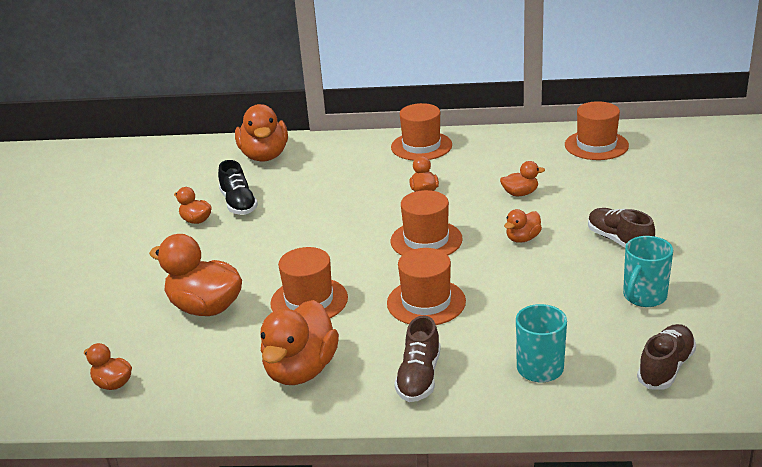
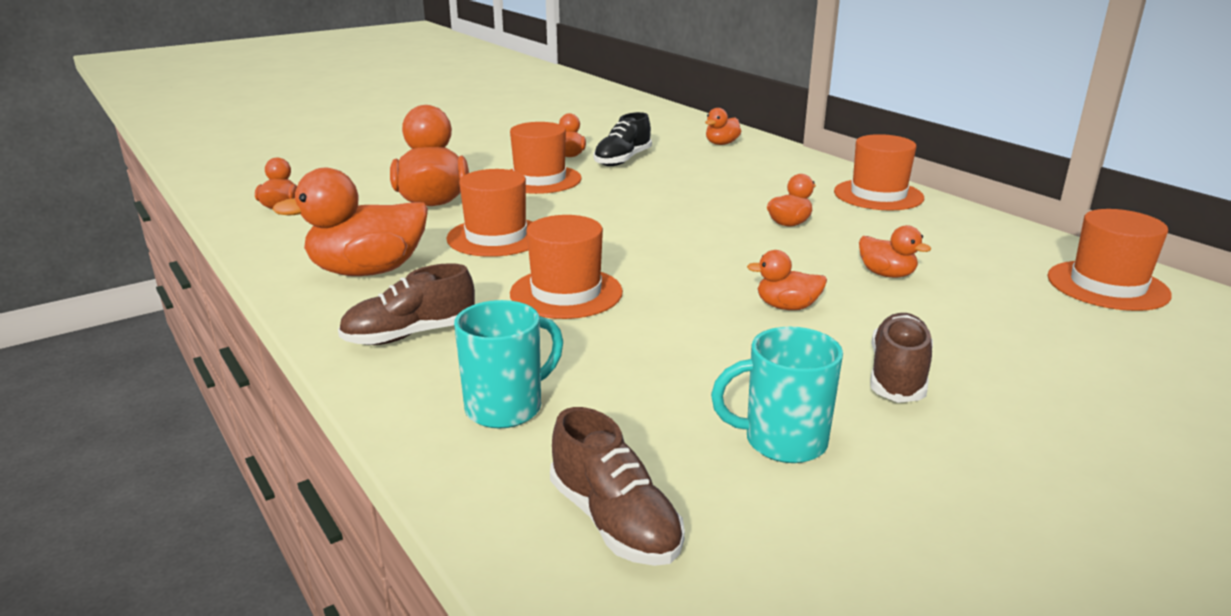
camera: 50 degrees right, 5 degrees down
(264, 156) = (721, 144): orange duck -> orange duck, size x0.51
(426, 240) = (692, 255): orange hat -> orange hat (540, 179)
(665, 368) = (614, 521): brown shoe -> brown shoe turned 60 degrees clockwise

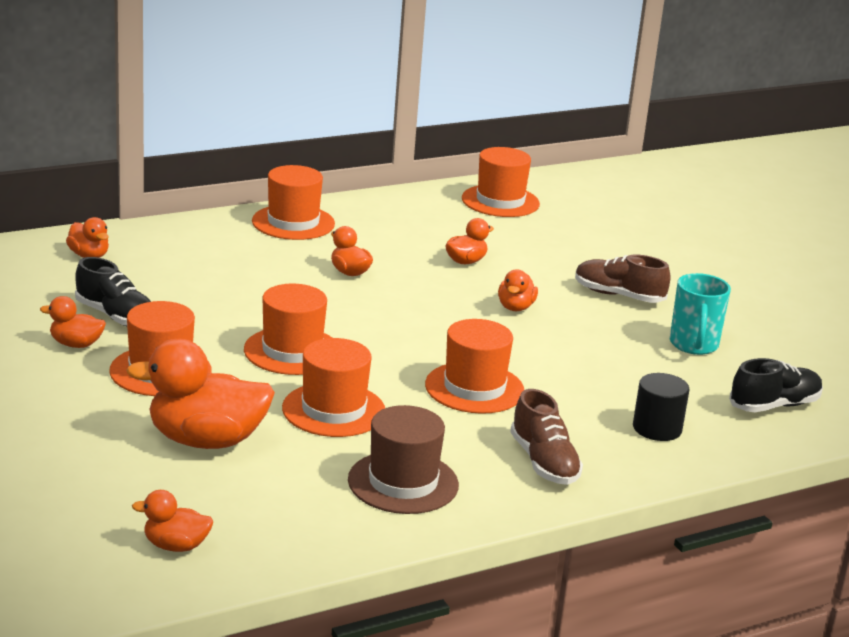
camera: 85 degrees left, 0 degrees up
(368, 271) = (403, 482): orange duck -> brown hat
(506, 407) = (657, 428): turquoise mug -> black cylinder
(600, 215) = (292, 351): none -> orange hat
(614, 521) = (774, 405): brown shoe -> black shoe

